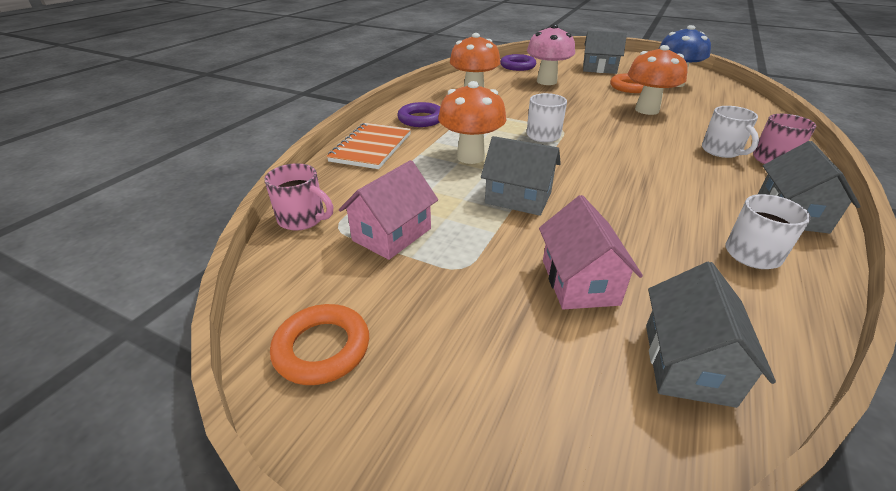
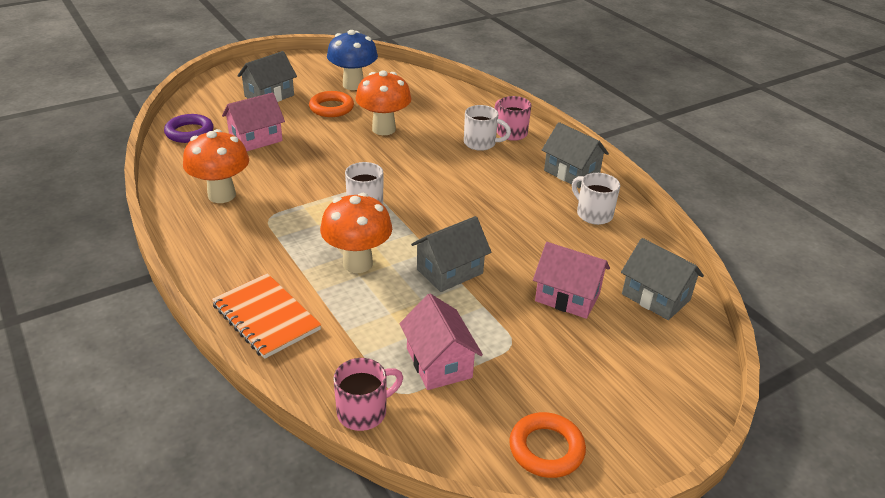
camera: 60 degrees left, 0 degrees up
(421, 119) = (239, 257): purple ring -> none
(546, 81) = (256, 139): pink mushroom -> pink house

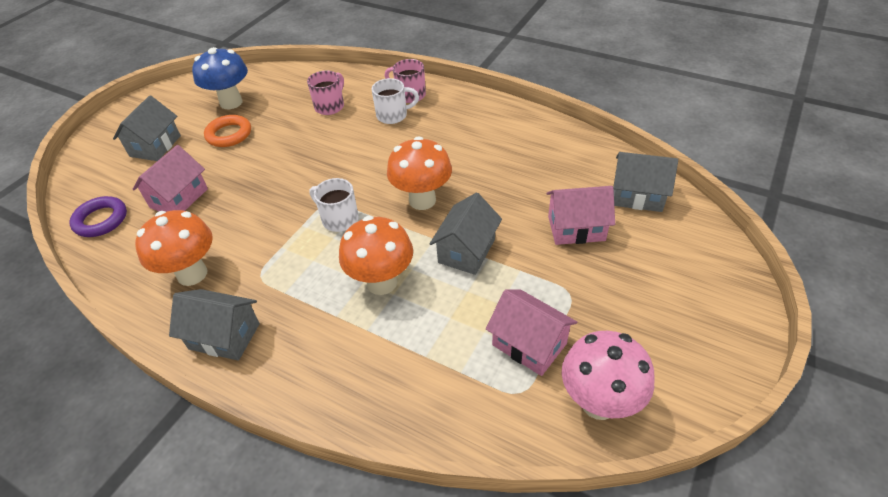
camera: 25 degrees left, 10 degrees up
(266, 317) = (342, 382): orange notebook -> none
(363, 412) = (507, 429): pink mug -> pink mug (330, 106)
(383, 129) = (296, 136): orange mushroom -> orange mushroom (422, 200)
(459, 433) = (599, 402): none -> pink mushroom
(546, 449) = (673, 376): orange ring -> none
(571, 173) = (488, 112): grey house -> grey house (224, 336)
(593, 214) = (534, 143): white mug -> none

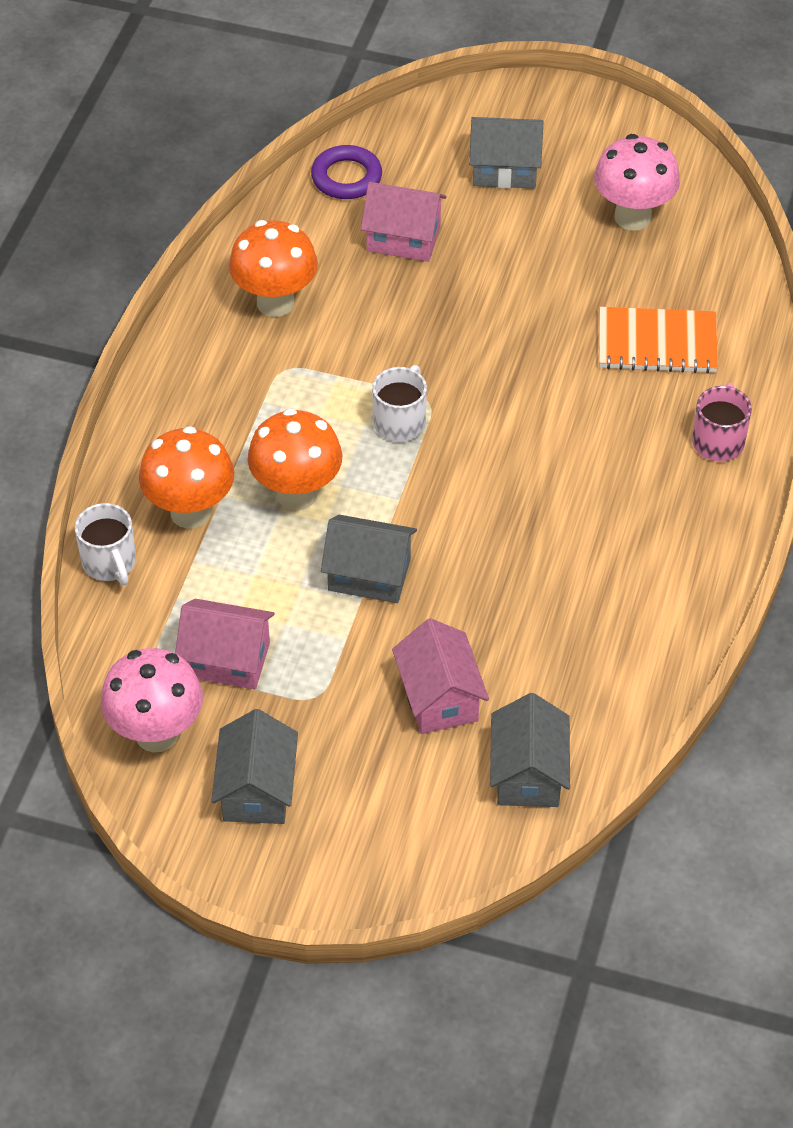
camera: 75 degrees right, 5 degrees up
(224, 336) = (190, 366): grey house -> grey house (257, 790)
(229, 134) = (552, 242): orange ring -> none
(231, 102) = (632, 217): blue mushroom -> pink mushroom
(330, 106) = (657, 343): pink mug -> orange notebook
(393, 115) = (654, 430): white mug -> white mug (110, 563)
(422, 200) = (458, 507): orange mushroom -> orange mushroom (190, 512)
(529, 344) = (227, 659): pink house -> pink house turned 75 degrees clockwise

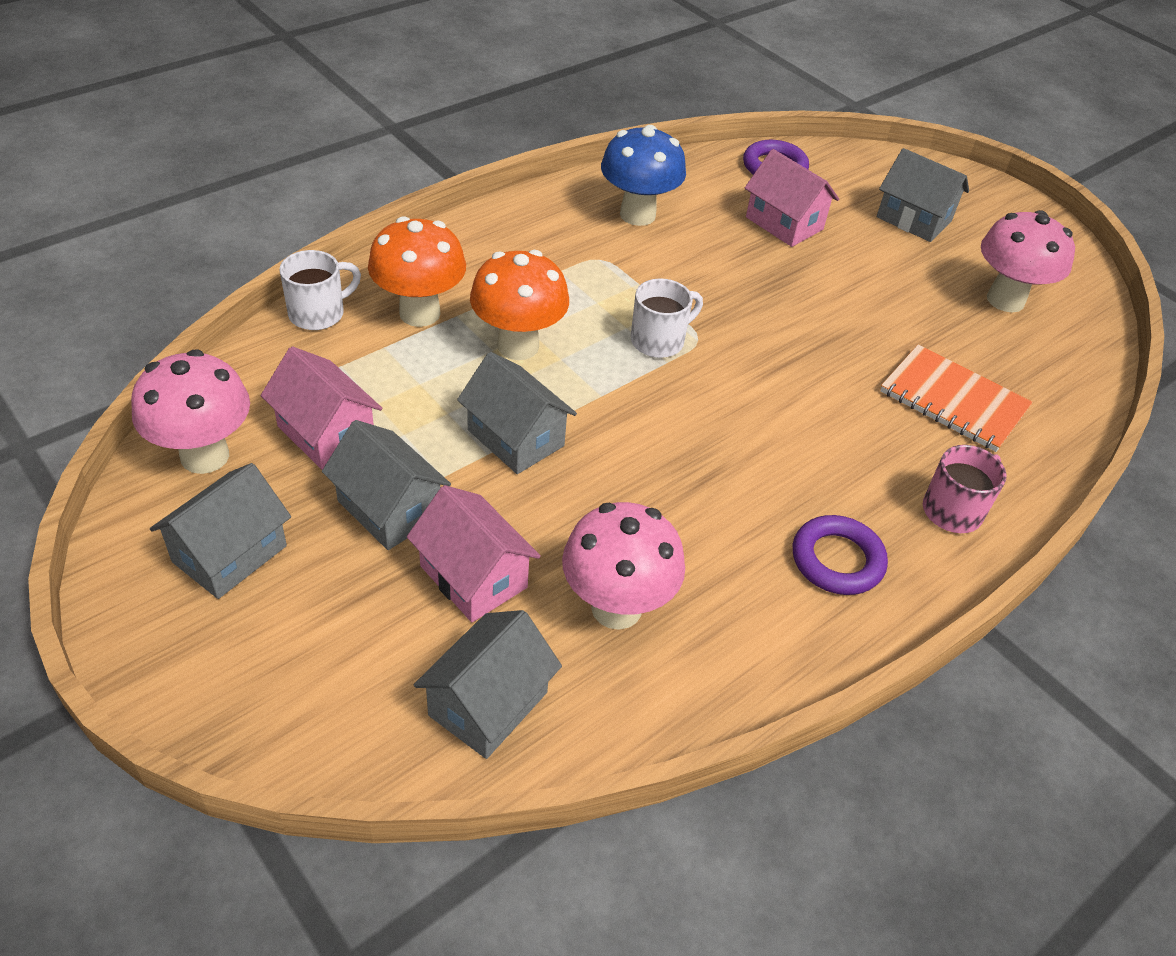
camera: 30 degrees right, 5 degrees down
(110, 563) = (318, 313): white mug -> white mug turned 135 degrees counterclockwise
(275, 303) = (637, 215): orange mushroom -> blue mushroom
(333, 687) = (389, 509): none -> grey house
(439, 697) = (473, 577): pink house -> pink house turned 60 degrees counterclockwise
(552, 658) = (616, 608): none -> pink mushroom
(668, 530) = (837, 560): none -> purple ring

